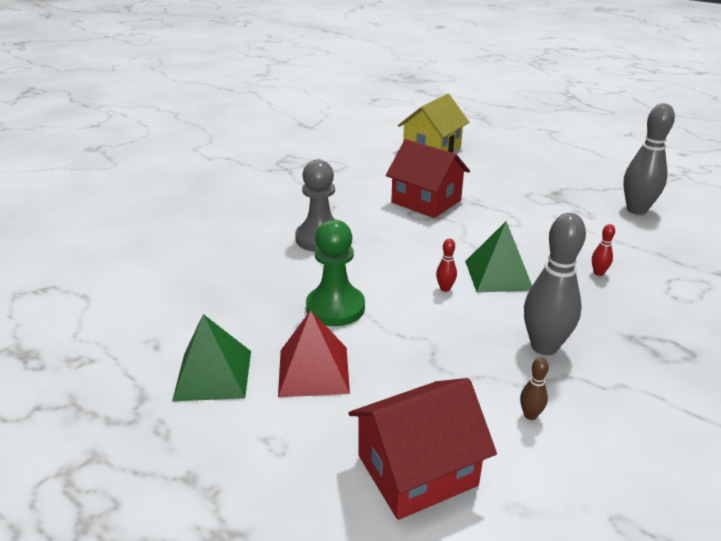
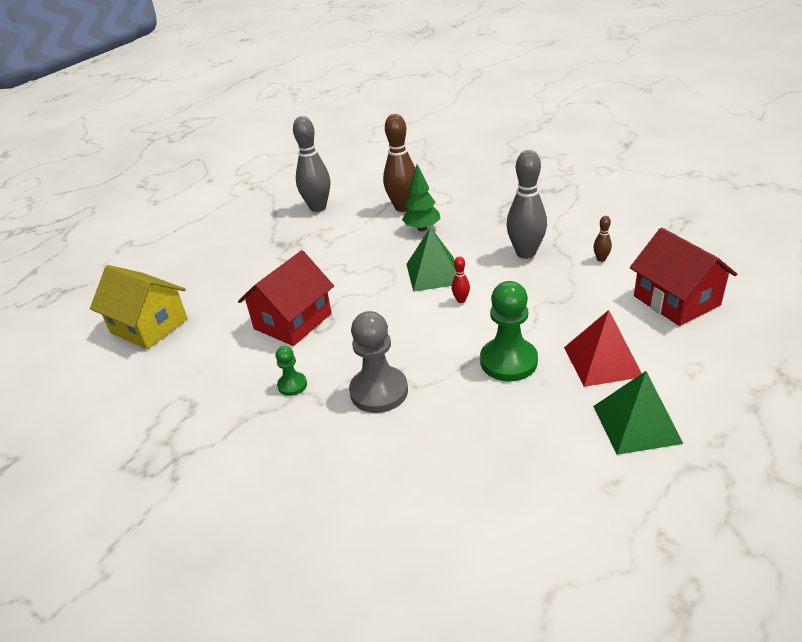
camera: 90 degrees left, 5 degrees up
(343, 203) = (292, 385): none -> green pawn
(598, 273) = (422, 228): red bowling pin -> green tree
(650, 262) = (403, 207): none -> brown bowling pin

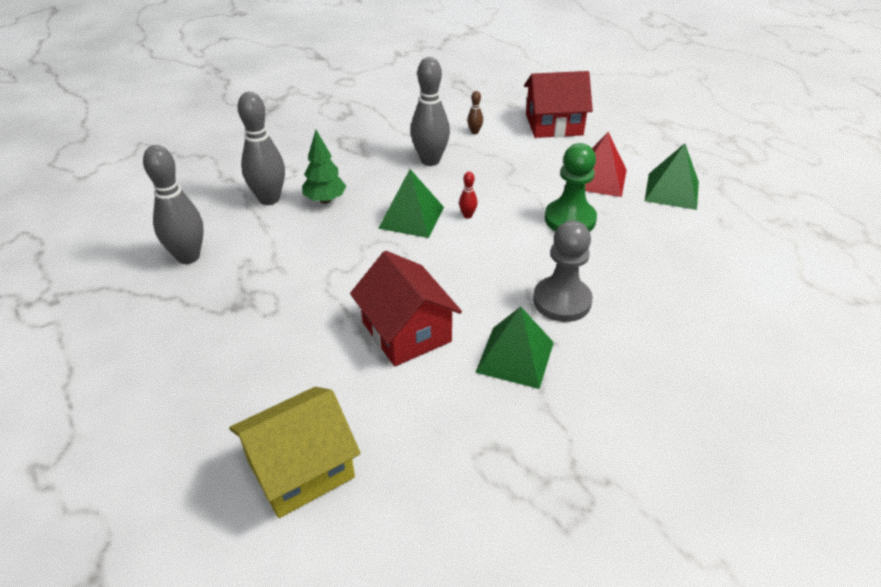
camera: 70 degrees left, 5 degrees up
(292, 385) = (515, 357): green pawn -> green pyramid
(403, 207) = (269, 199): brown bowling pin -> grey bowling pin

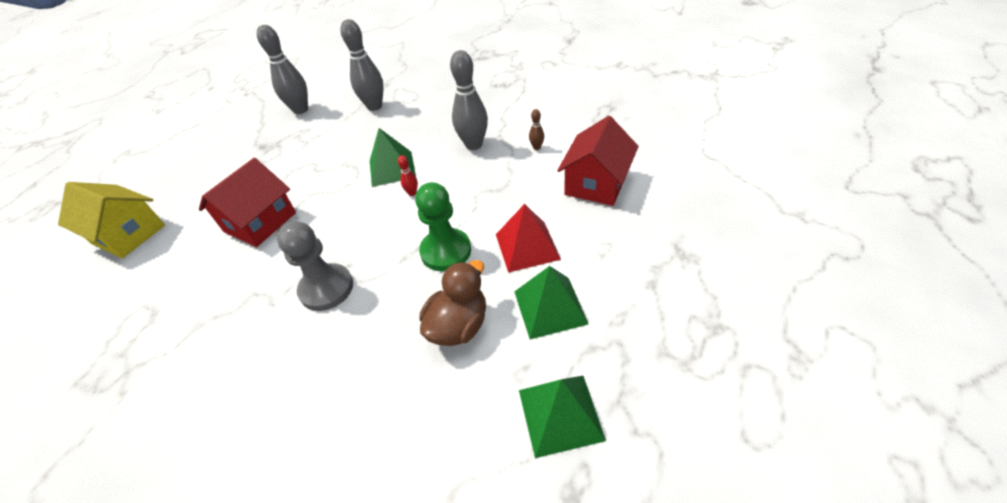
camera: 65 degrees right, 5 degrees up
(325, 200) = (388, 126): green tree -> none
(515, 357) = (249, 287): green pyramid -> green pyramid (560, 414)
(554, 124) = (596, 183): red house -> red house turned 60 degrees clockwise
(662, 237) = (458, 325): none -> brown duck

